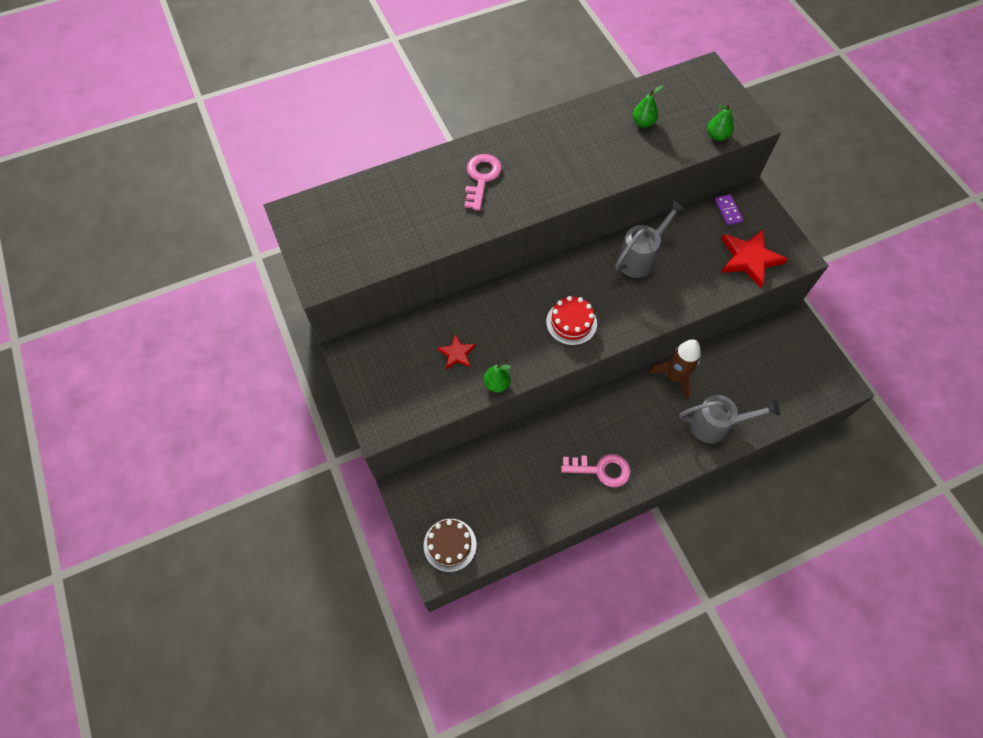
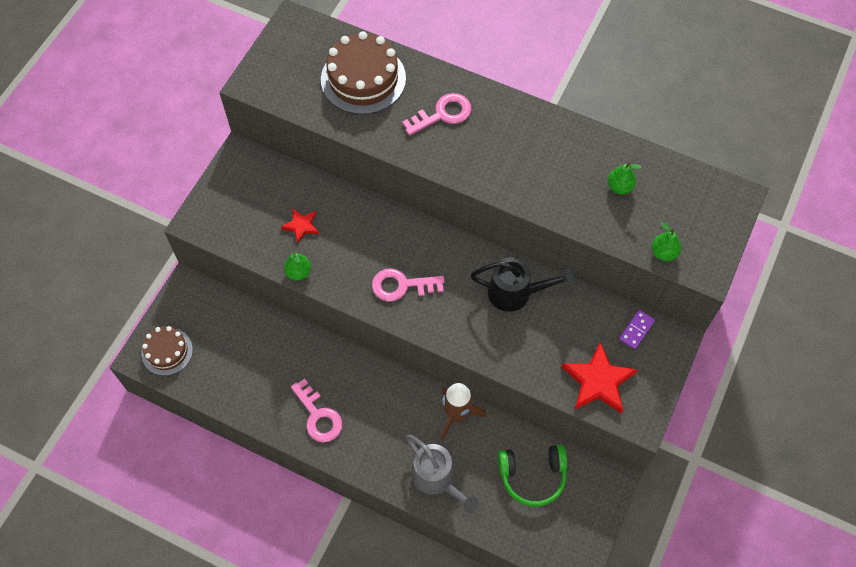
camera: 50 degrees right, 0 degrees up
(397, 204) = (363, 79): none -> brown cake
(571, 322) = (402, 285): red cake -> pink key
(640, 257) = (516, 293): grey watering can -> black watering can
(758, 363) = (532, 476): none -> green headphones

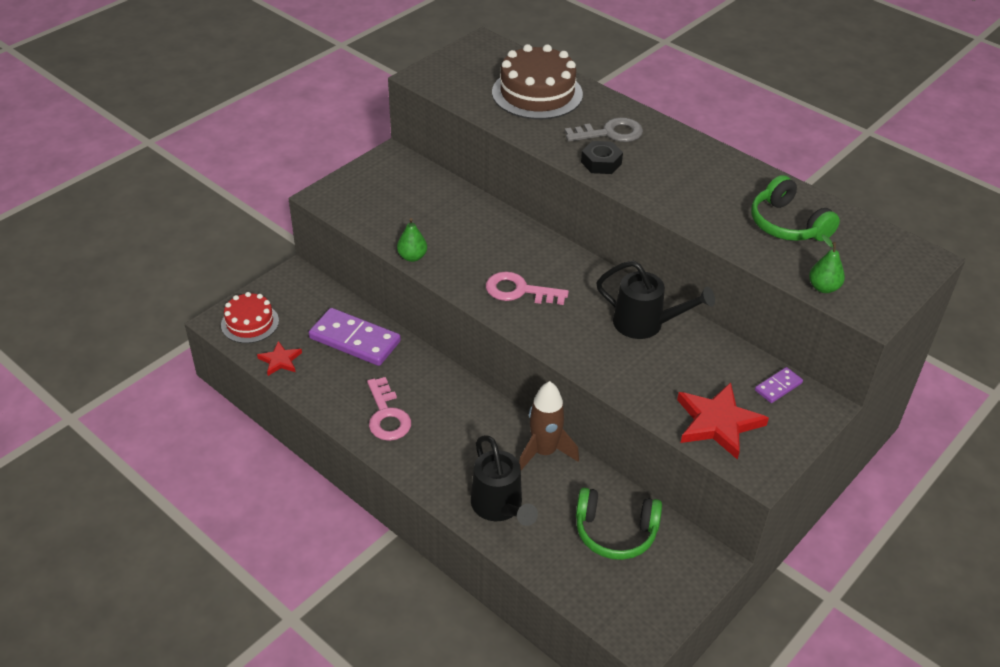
camera: 15 degrees right, 20 degrees down
(167, 351) = (250, 323): brown cake -> red cake
(264, 344) = (354, 340): none -> purple domino
(301, 225) = (431, 221): red star -> red star (280, 360)
(437, 479) = (499, 507): grey watering can -> black watering can
(442, 114) = (610, 133): pink key -> grey key
(445, 154) = (601, 163): none -> black nut
(619, 187) = (787, 224): green pear -> green headphones

